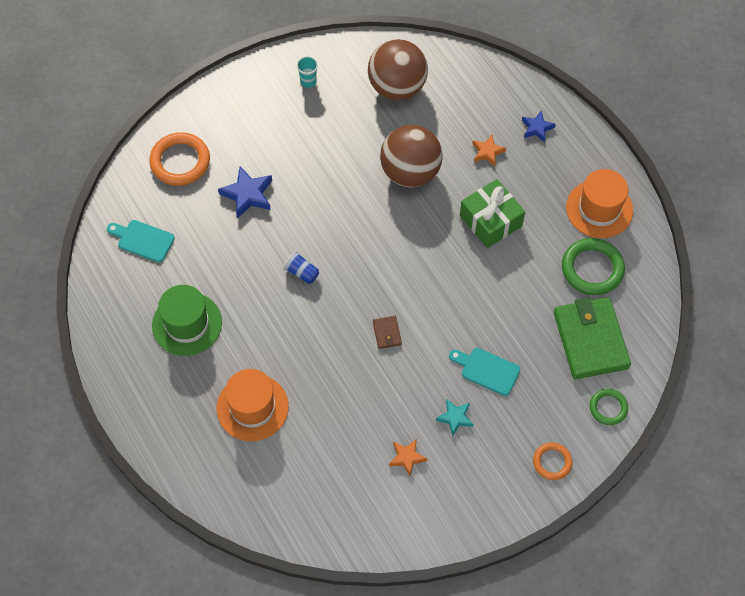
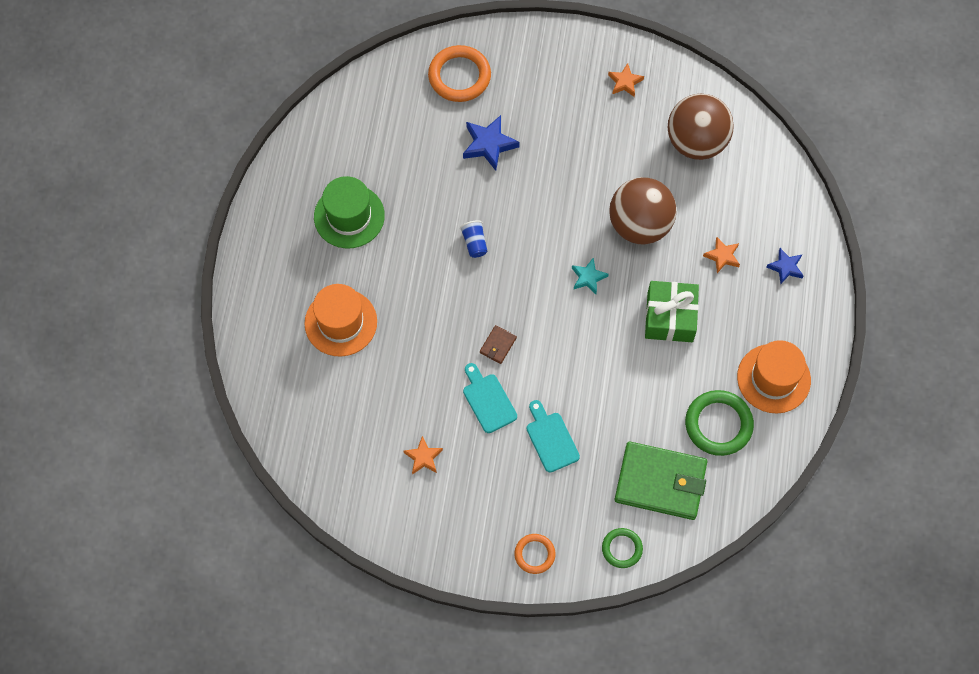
camera: 40 degrees right, 5 degrees up
(143, 240) = (374, 121): turquoise cutting board -> turquoise cutting board (488, 400)
(308, 81) = (625, 82): turquoise cup -> orange star
(455, 418) = (490, 456): turquoise star -> turquoise star (588, 277)
(591, 340) = (660, 482): green wallet -> green wallet turned 75 degrees clockwise

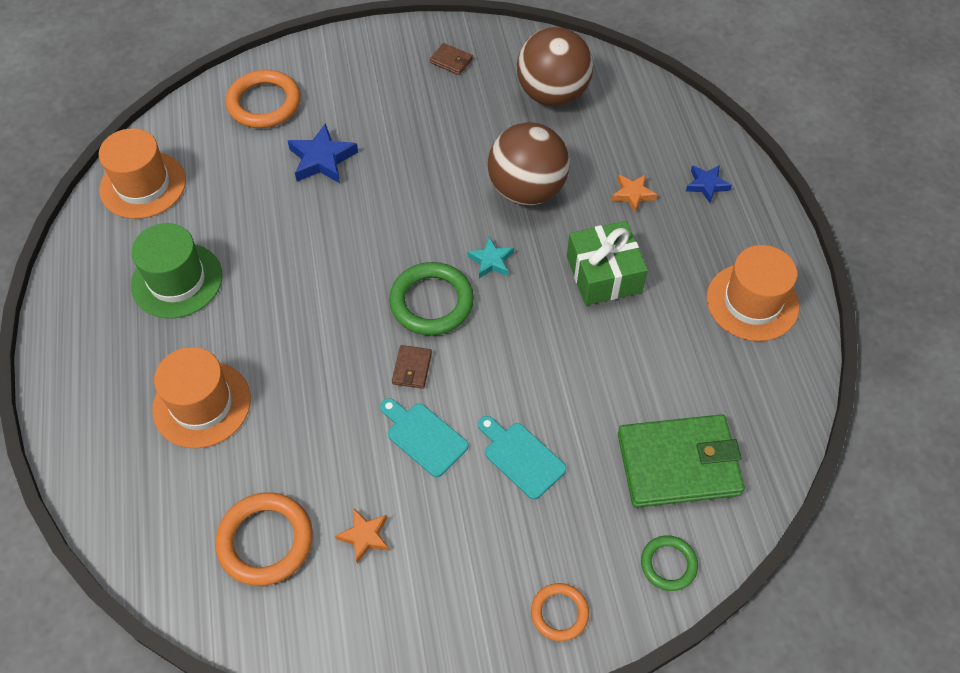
camera: 20 degrees left, 10 degrees down
(345, 123) = (143, 185): none -> orange hat
(356, 437) = (265, 541): none -> orange ring
(474, 243) = (342, 264): blue cup -> none
(625, 82) = (451, 61): orange star -> brown wallet
(718, 424) = (715, 373): green ring -> green ring (431, 302)

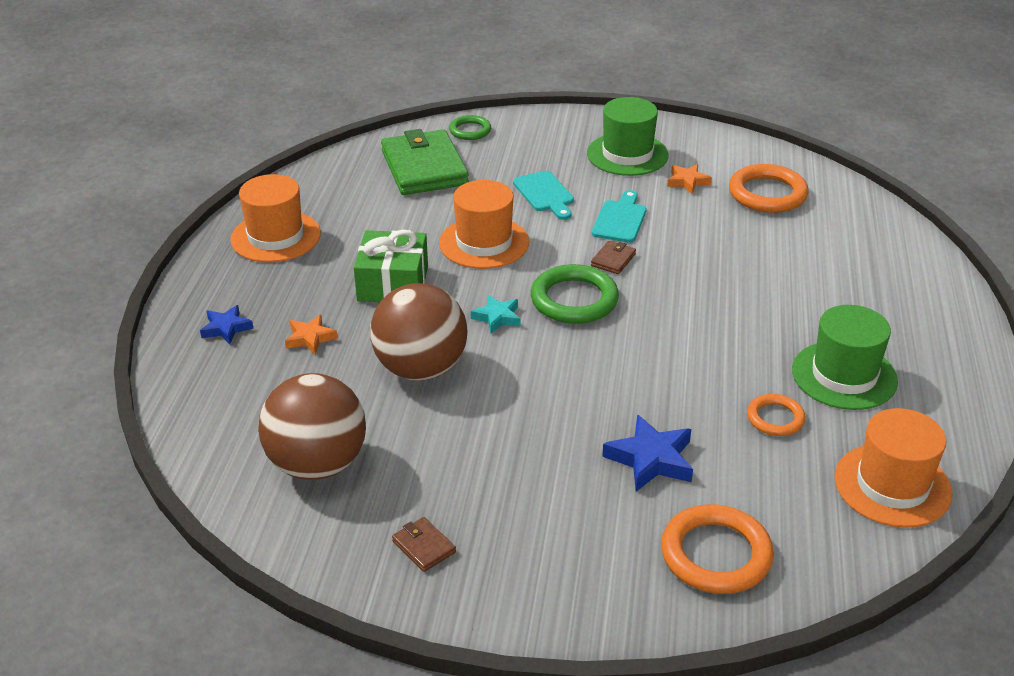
camera: 160 degrees left, 20 degrees down
(202, 404) = (818, 277): orange hat -> orange hat (484, 243)
(423, 437) = (620, 219): turquoise cutting board -> turquoise cutting board turned 135 degrees counterclockwise
(452, 574) = (627, 154): none -> green hat
(559, 613) = (560, 127): orange ring -> orange ring (775, 418)
(678, 464) = (424, 168): green wallet -> green wallet turned 60 degrees clockwise

